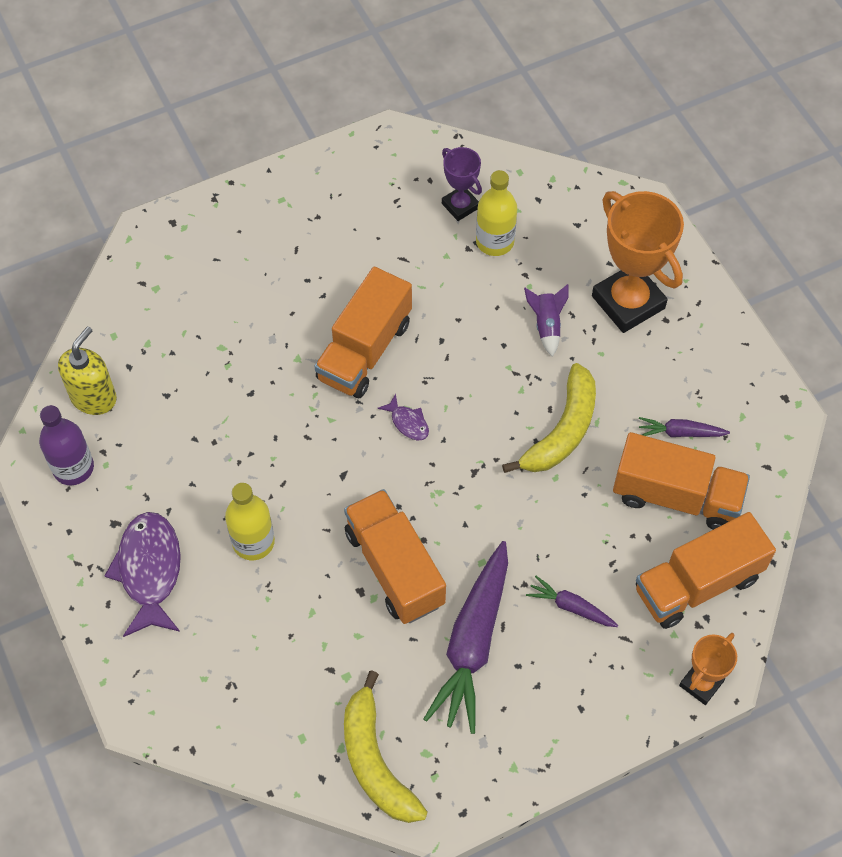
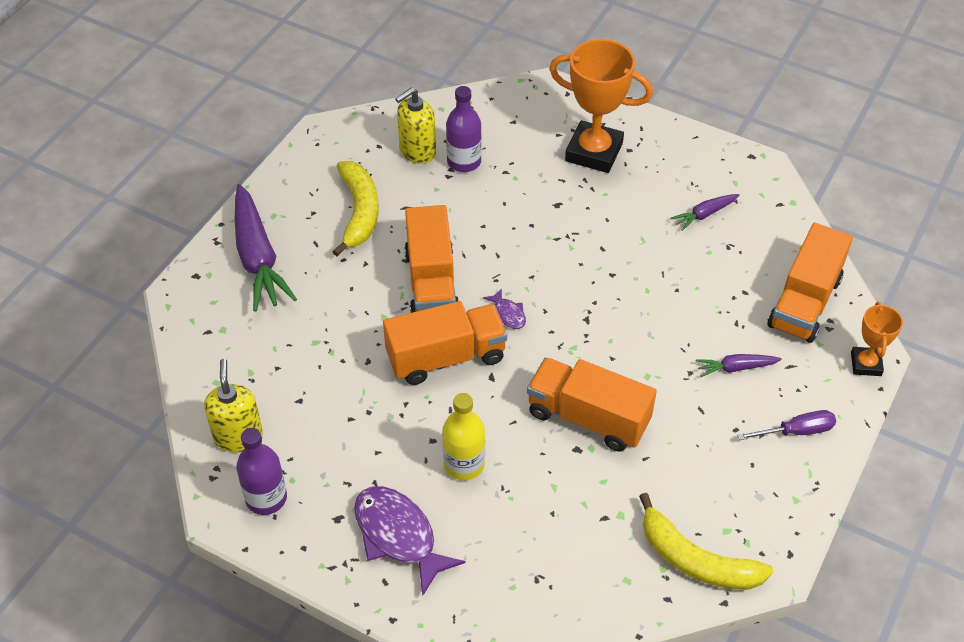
camera: 35 degrees left, 10 degrees down
(408, 422) = (508, 314): purple fish -> purple fish turned 45 degrees clockwise
(460, 206) = (417, 151): purple trophy -> yellow soap dispenser
(473, 644) = (691, 434): purple carrot -> purple carrot (258, 257)
(495, 242) = (464, 162): yellow bottle -> purple bottle
(546, 325) = (550, 196): purple rocket -> none
(562, 430) = (624, 257): yellow banana -> yellow banana (359, 212)
(573, 705) = (796, 431): none -> purple screwdriver
(676, 496) = (739, 255): orange truck -> orange truck (446, 357)

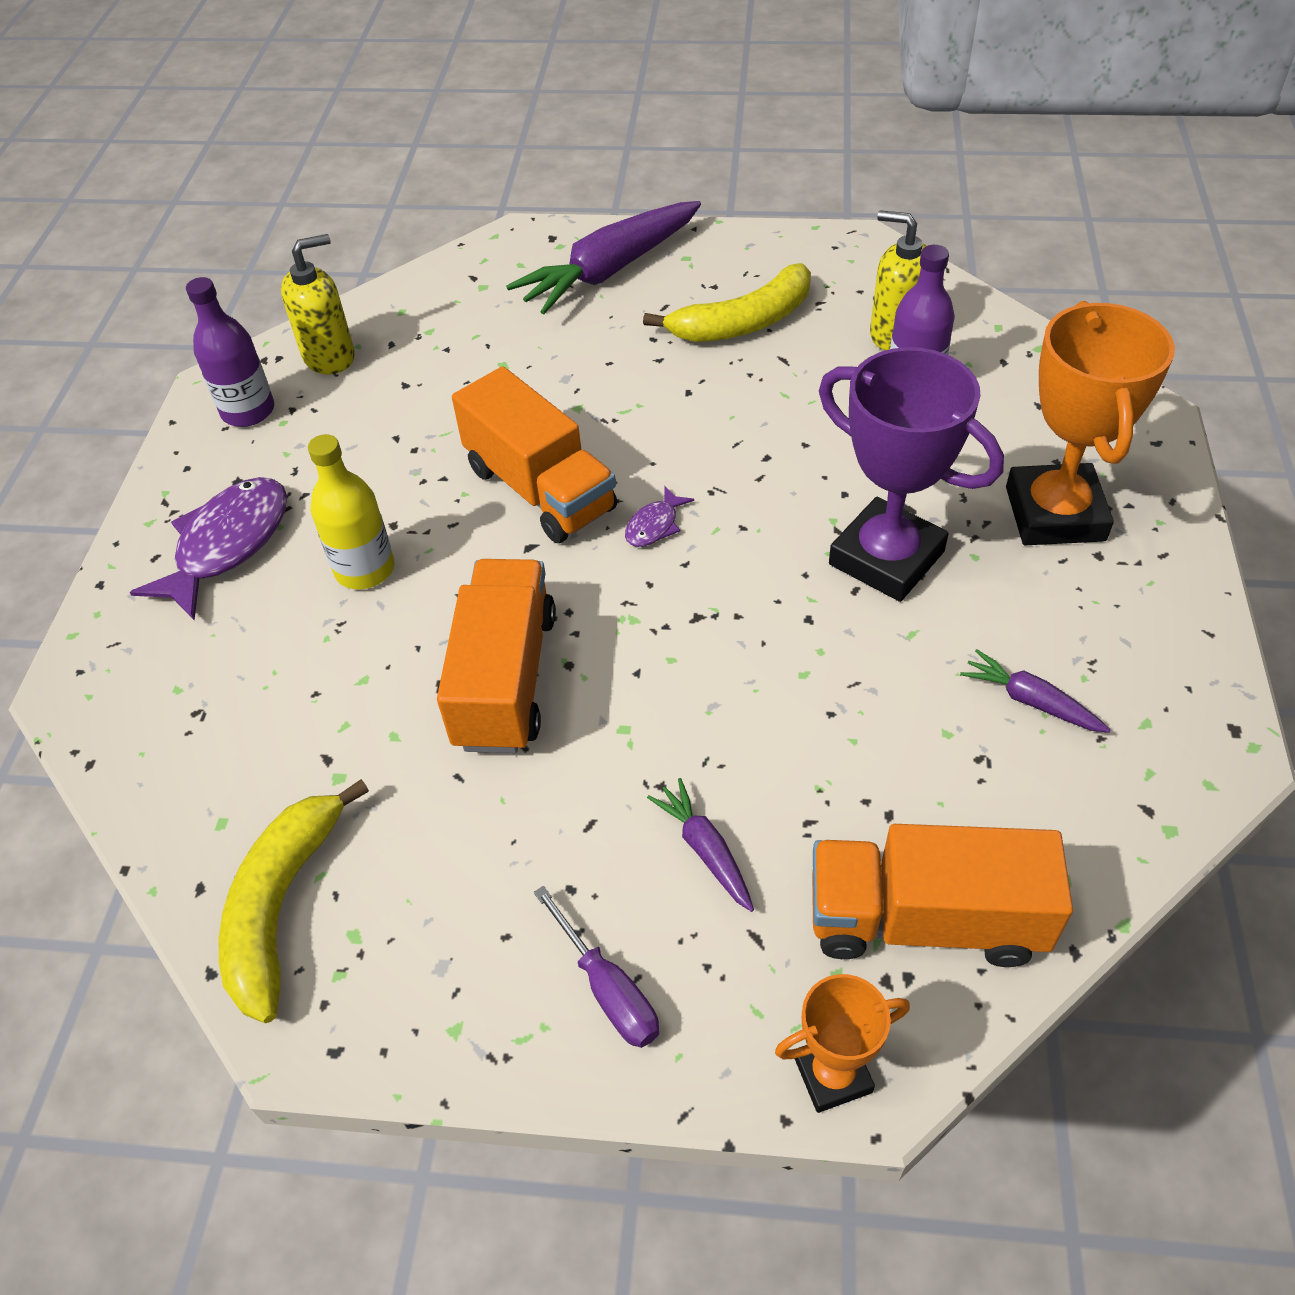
camera: 70 degrees right, 0 degrees up
(431, 283) = (663, 430): orange truck -> none
(587, 227) = (886, 558): none -> purple trophy

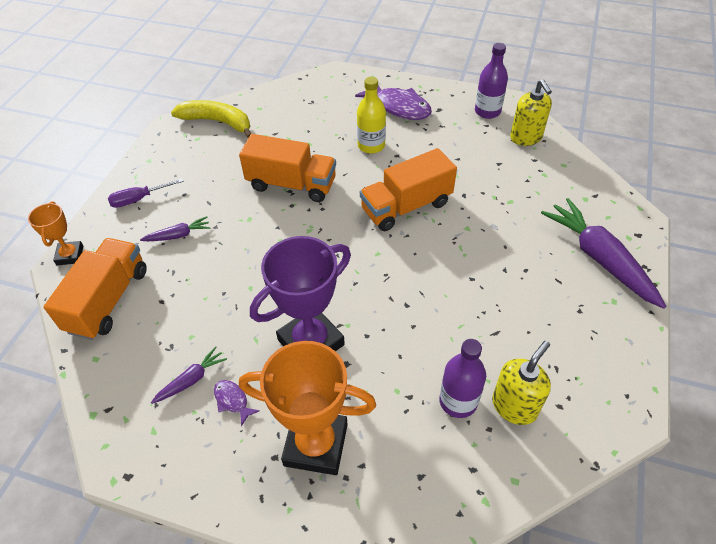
camera: 100 degrees right, 0 degrees up
(654, 525) = (367, 247): purple fish -> purple fish (232, 401)
(743, 322) = (537, 319): yellow banana -> none

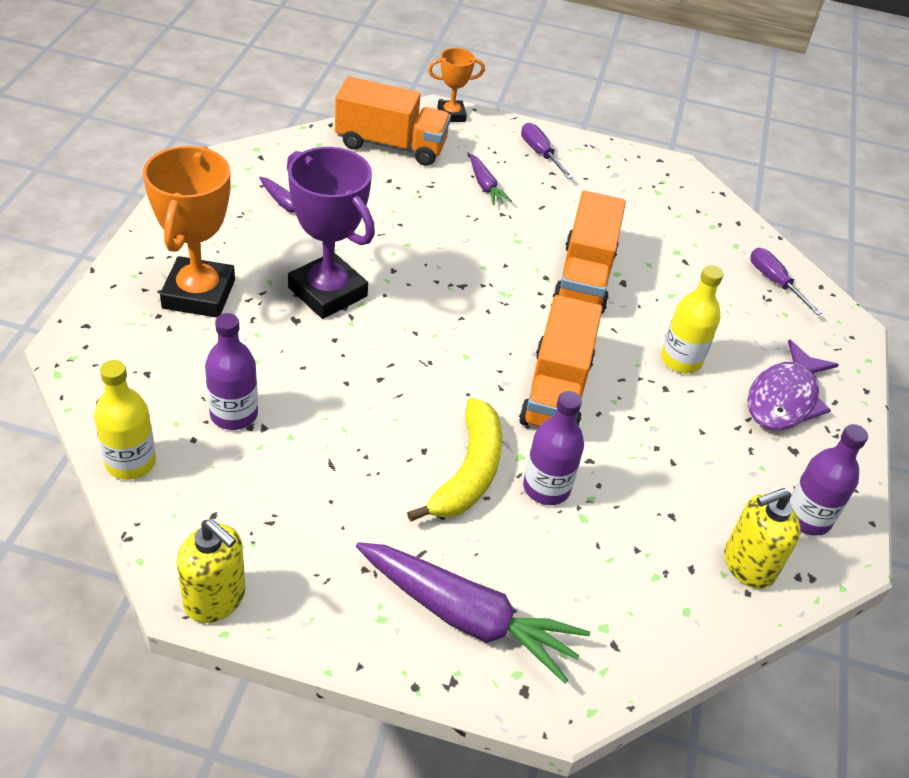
camera: 80 degrees right, 5 degrees down
(217, 122) = (695, 208): yellow banana -> yellow banana (469, 472)
(232, 401) = (259, 235): purple fish -> none
(296, 96) = (774, 282): none -> purple screwdriver
(406, 206) = (556, 391): orange truck -> orange truck turned 135 degrees counterclockwise
(491, 216) = (546, 488): none -> purple bottle
(514, 406) = (219, 468): yellow soap dispenser -> yellow soap dispenser (215, 598)
(523, 474) = (130, 462): none -> yellow bottle
(599, 258) = (467, 617): purple carrot -> purple carrot turned 60 degrees clockwise

